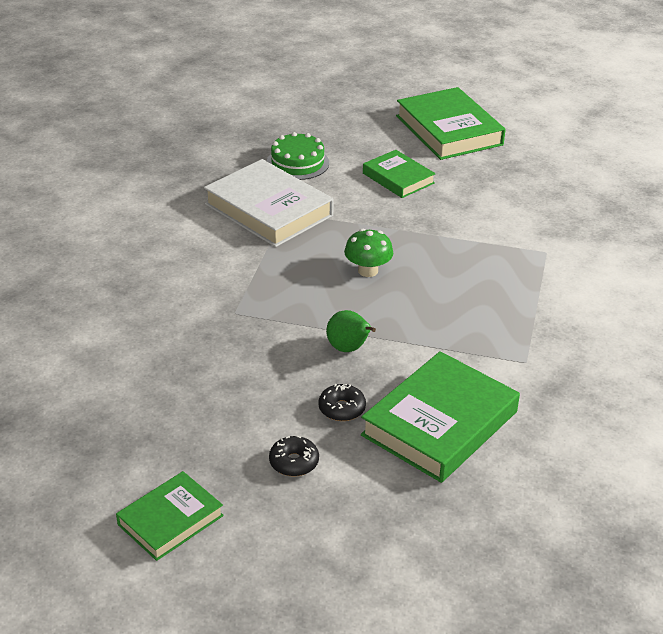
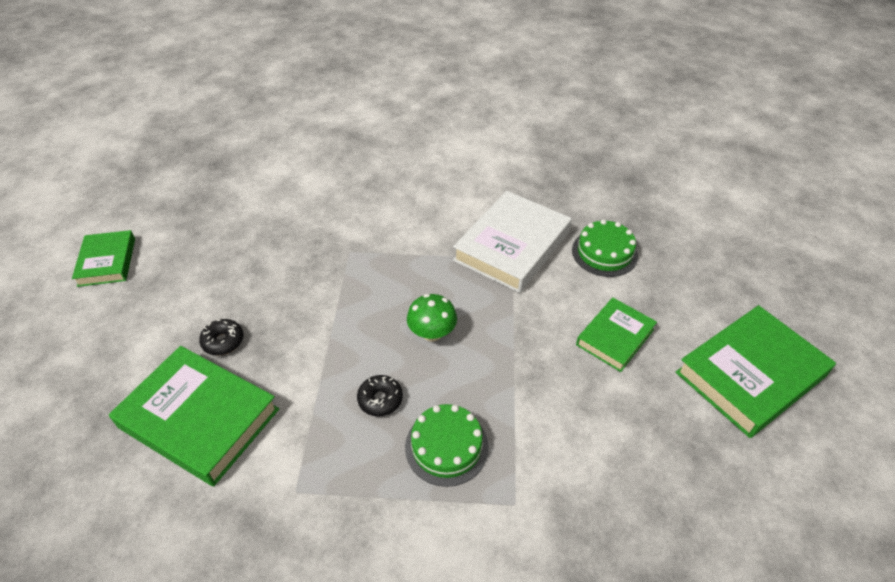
camera: 80 degrees right, 10 degrees up
(170, 520) = (107, 262): green book -> green book turned 45 degrees clockwise
(294, 462) = (158, 320): black donut -> black donut (380, 399)
(349, 349) = (307, 335): green pear -> none
(492, 277) = (446, 446): none -> green cake

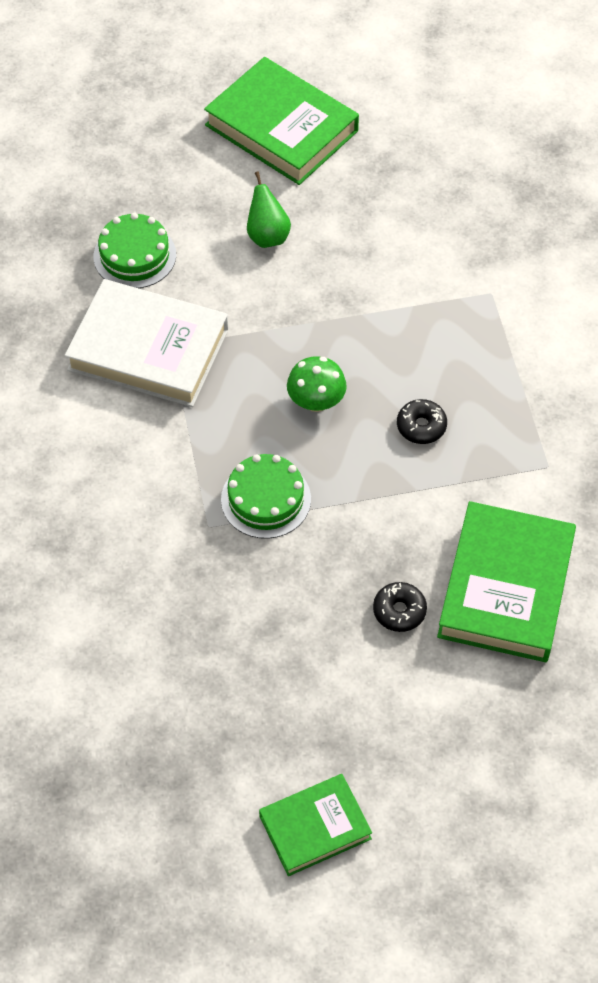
camera: 105 degrees left, 10 degrees up
(446, 446) = (454, 356): green cake -> green cake (266, 499)
(615, 337) = (267, 236): green book -> green pear

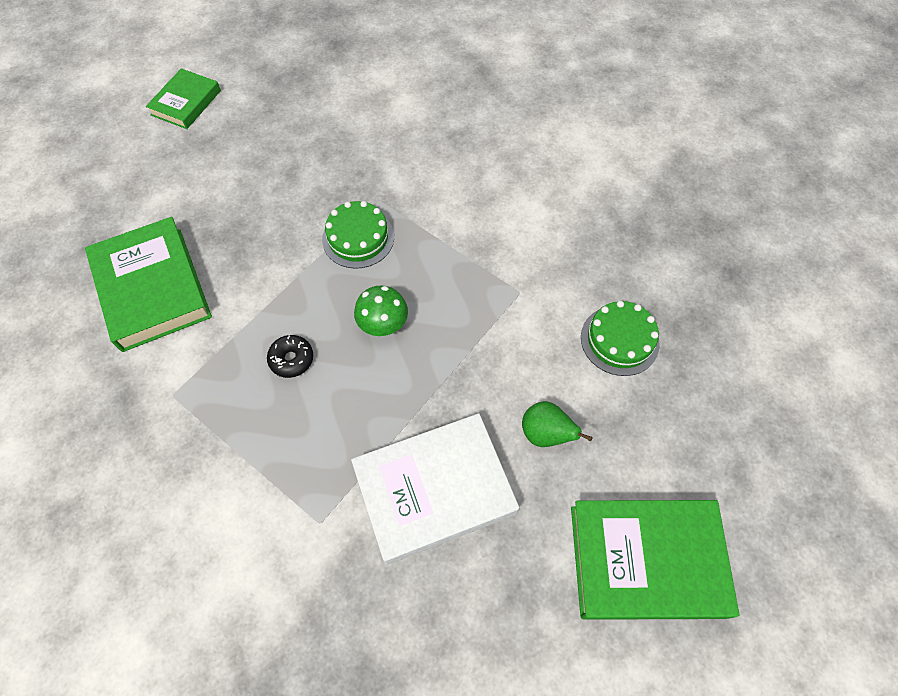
camera: 140 degrees right, 5 degrees up
(148, 349) = (532, 279): white book -> white book (434, 490)
(399, 611) = (216, 229): black donut -> none

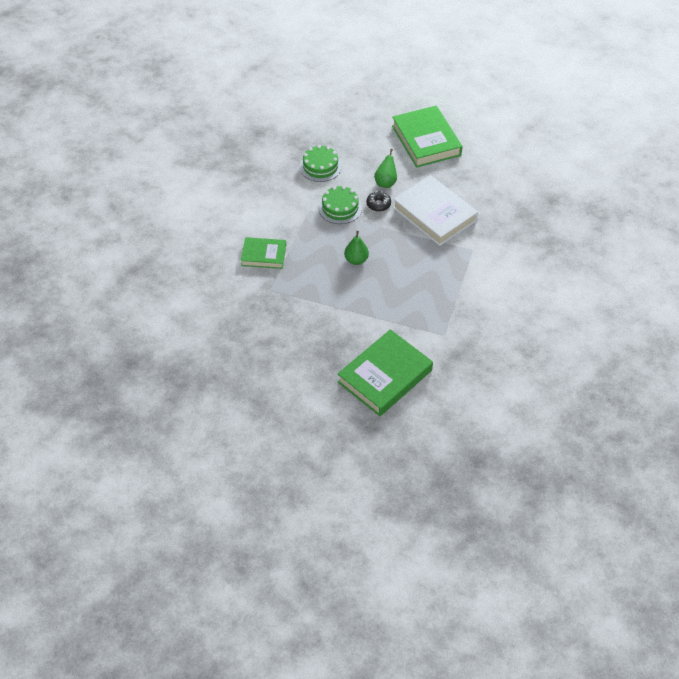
camera: 110 degrees left, 10 degrees down
(186, 103) = (225, 432): green book -> green book (264, 255)
(291, 359) = (396, 291): black donut -> black donut (378, 204)
(358, 238) = (303, 290): green cake -> green cake (340, 208)
(383, 324) = (356, 260): green mushroom -> green pear

